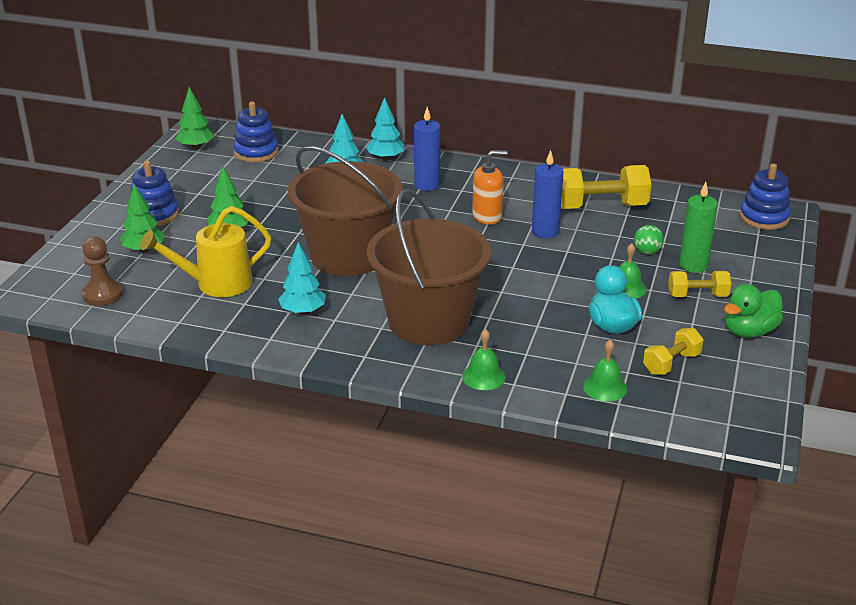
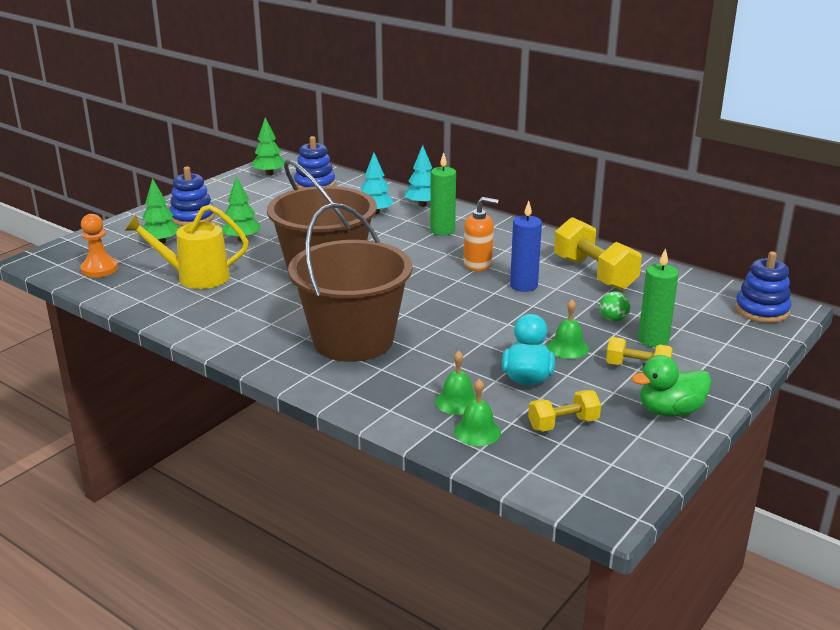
camera: 20 degrees right, 5 degrees down
(103, 294) = (99, 269): brown pawn -> orange pawn
(303, 311) = (249, 312): turquoise tree -> none
(427, 185) = (442, 230): blue candle -> green candle
(483, 376) = (366, 397): green bell -> green bell (457, 402)
(600, 207) = (594, 273): yellow dumbbell -> yellow dumbbell turned 45 degrees clockwise

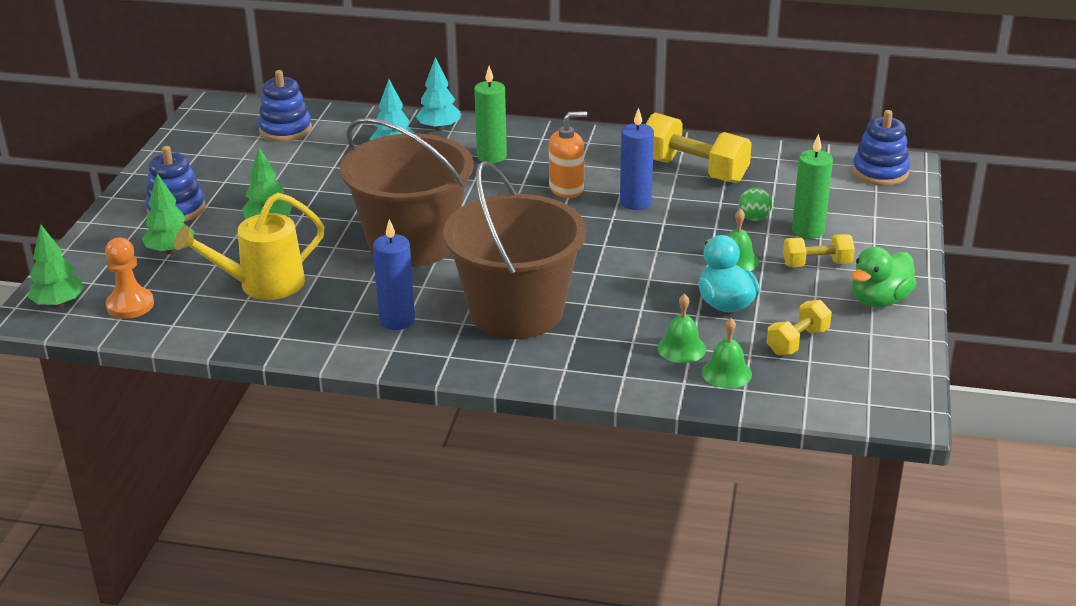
camera: 25 degrees left, 5 degrees up
(260, 323) = (397, 320): none -> blue candle
(269, 173) = (213, 127): green tree -> green tree (59, 304)

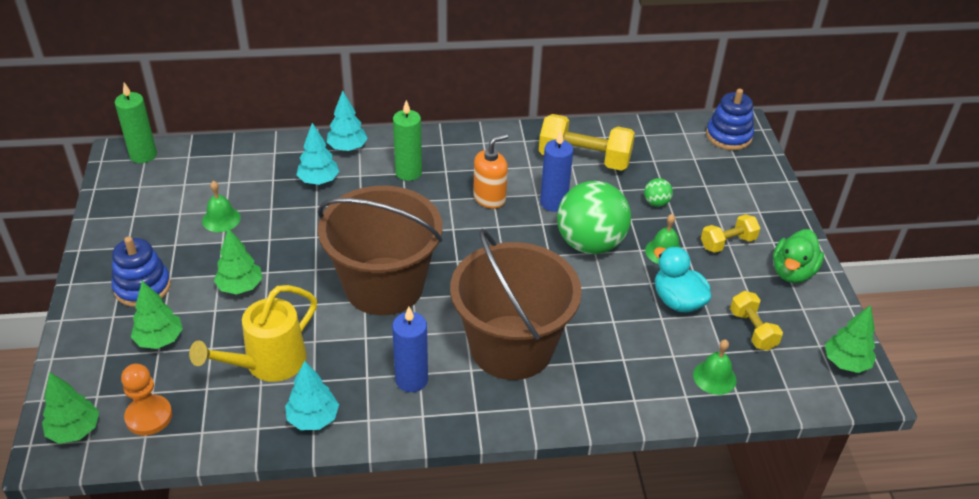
camera: 20 degrees left, 10 degrees up
(282, 333) = (313, 419): none -> turquoise tree
(285, 130) = (206, 172): blue stacking toy -> none
(655, 242) = (590, 244): none -> green ball
(681, 348) = (666, 358): green bell -> green bell (221, 219)
(797, 341) = (752, 330): yellow dumbbell -> yellow dumbbell turned 45 degrees counterclockwise
(808, 230) = (704, 208): green candle -> green candle (143, 155)
(892, 387) = (845, 363): none -> green tree

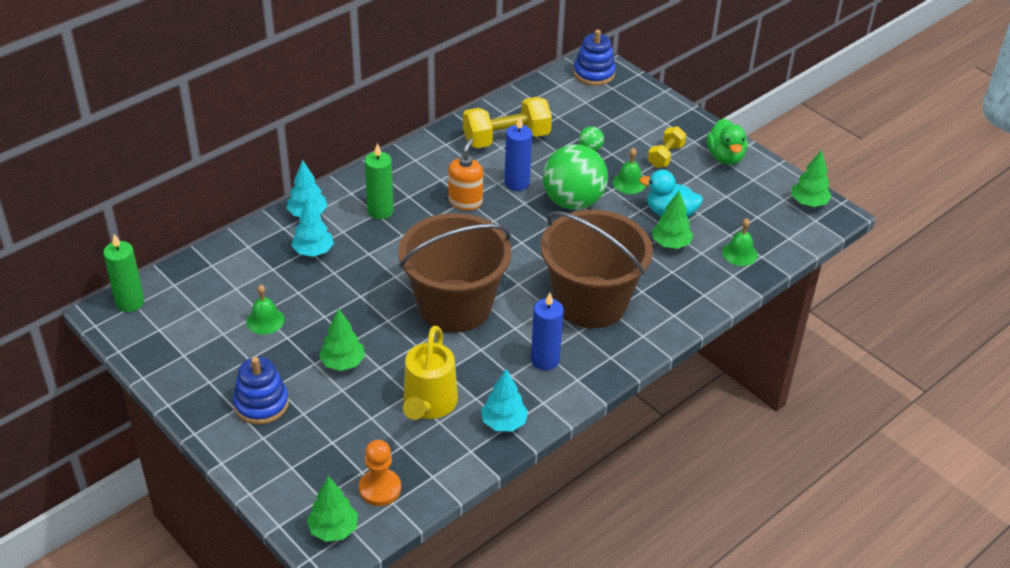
camera: 35 degrees left, 0 degrees up
(159, 340) = (323, 433): green tree -> green tree (670, 244)
(752, 330) = (735, 210): yellow dumbbell -> none

